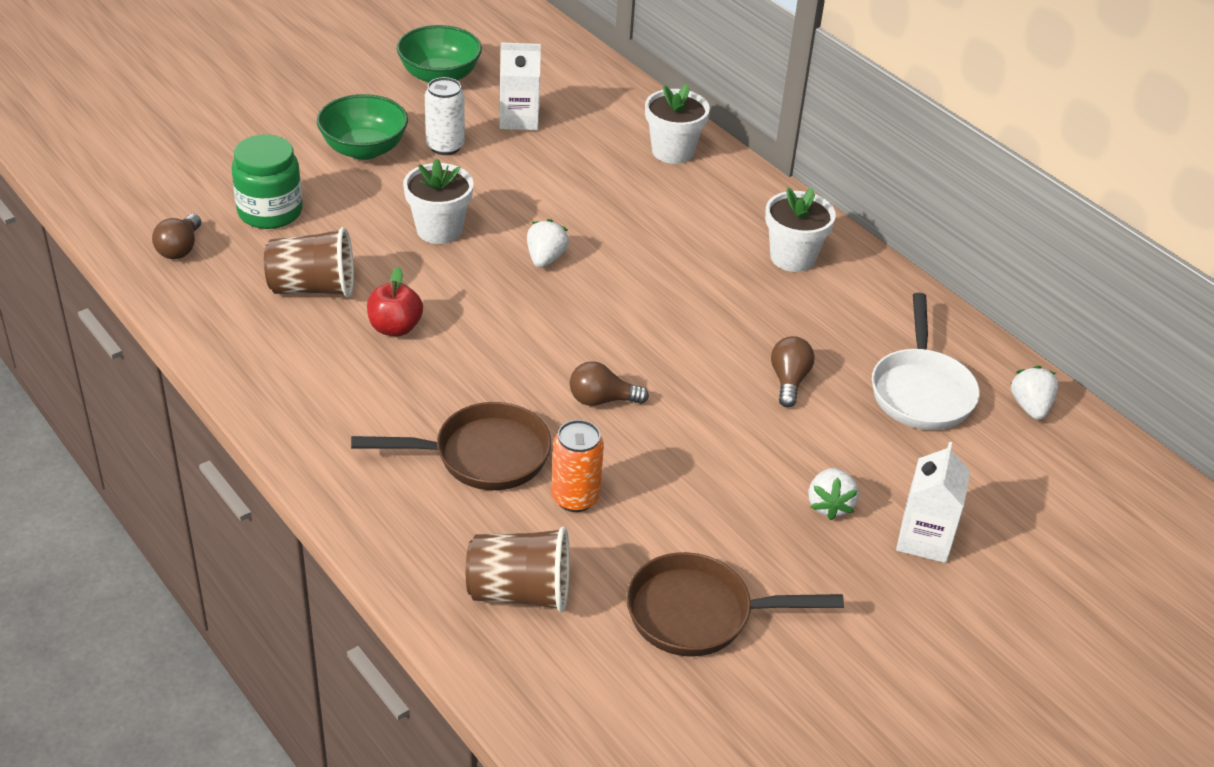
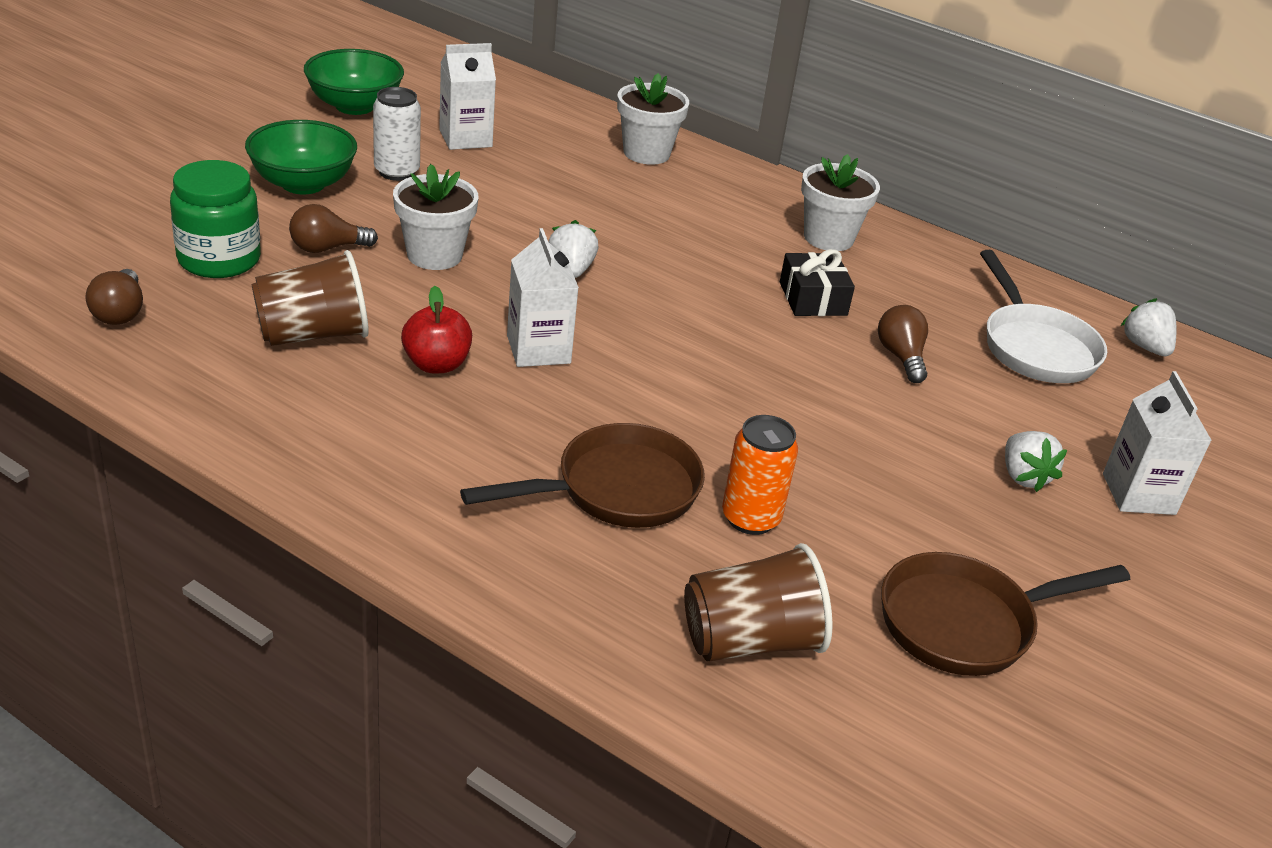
camera: 20 degrees left, 5 degrees down
(481, 327) = (538, 349): none -> white carton
(601, 400) = (717, 406): brown light bulb -> brown light bulb (327, 248)
(742, 315) = (813, 299): none -> black gift

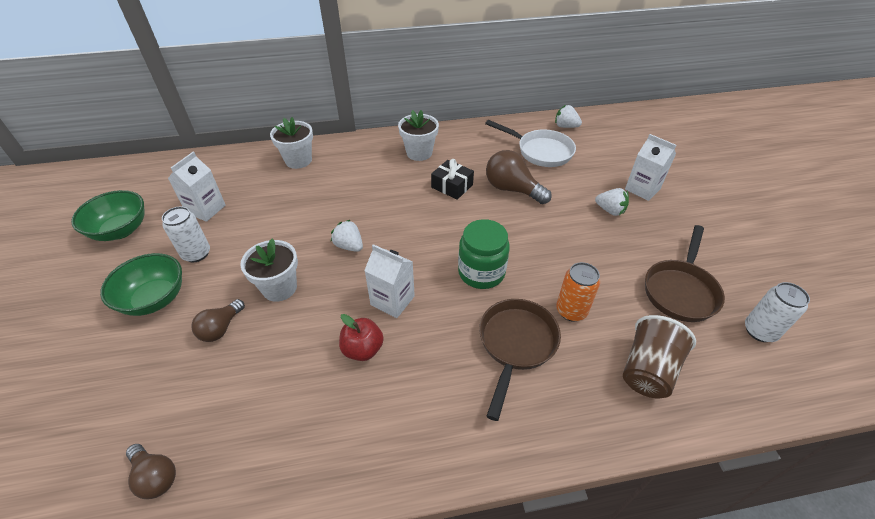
camera: 40 degrees left, 10 degrees up
(219, 259) = (169, 386): green jar -> green jar (481, 272)
(313, 334) = (283, 387): brown cup -> none
(901, 357) = (512, 189): brown light bulb -> brown light bulb, size x1.61
(1014, 751) = (759, 331): none -> white can

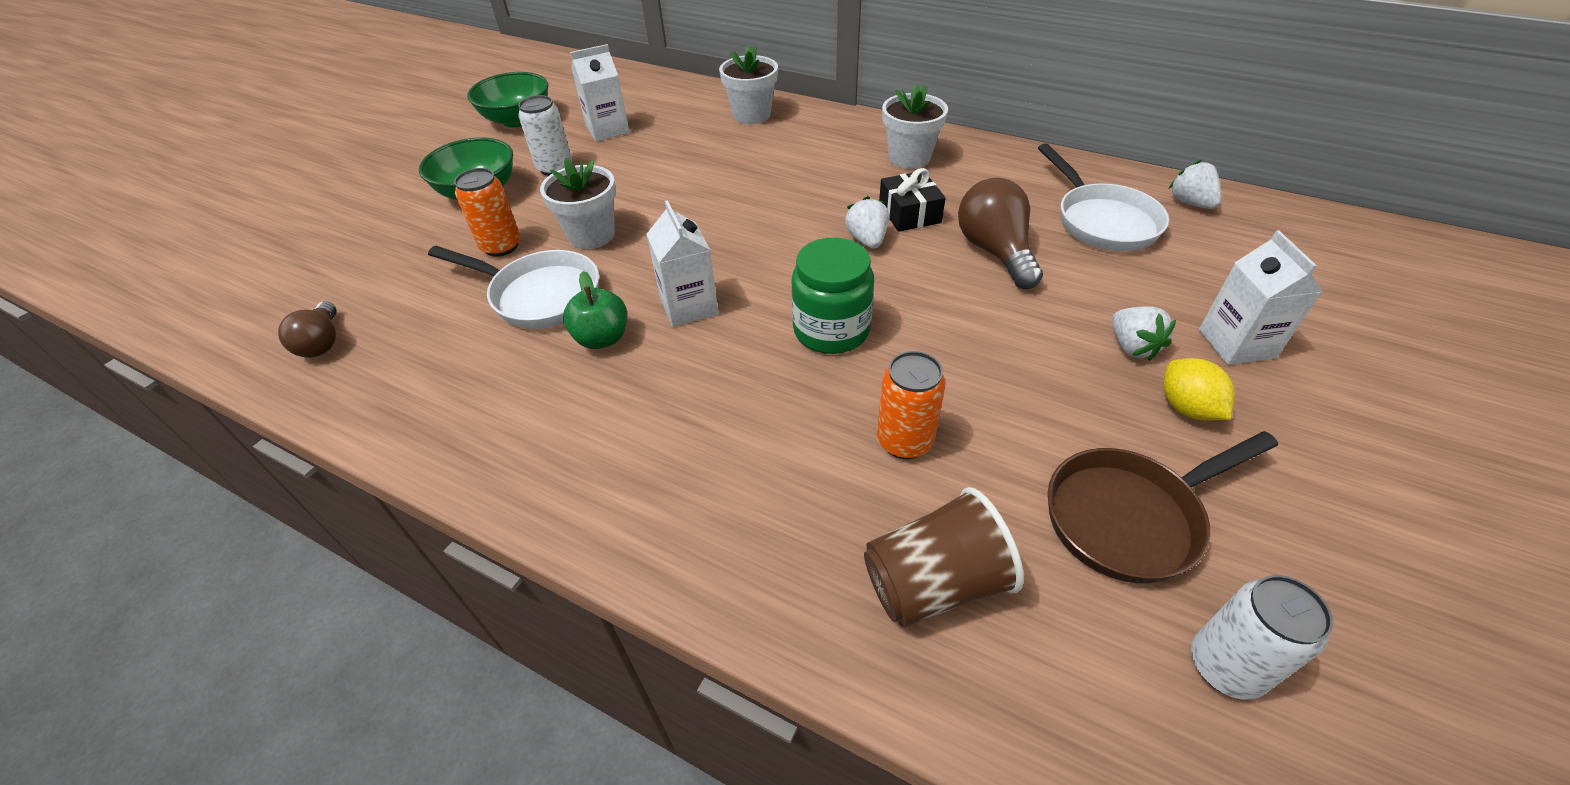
camera: 40 degrees right, 0 degrees up
(221, 328) = (501, 246): brown light bulb -> orange can
(290, 346) = (539, 295): none -> white pan
(349, 246) = (706, 226): white strawberry -> white strawberry (867, 240)
(363, 349) = (602, 338): red apple -> green apple
(516, 345) = (778, 435): brown pan -> none
(653, 228) = (1186, 408): none -> yellow lemon

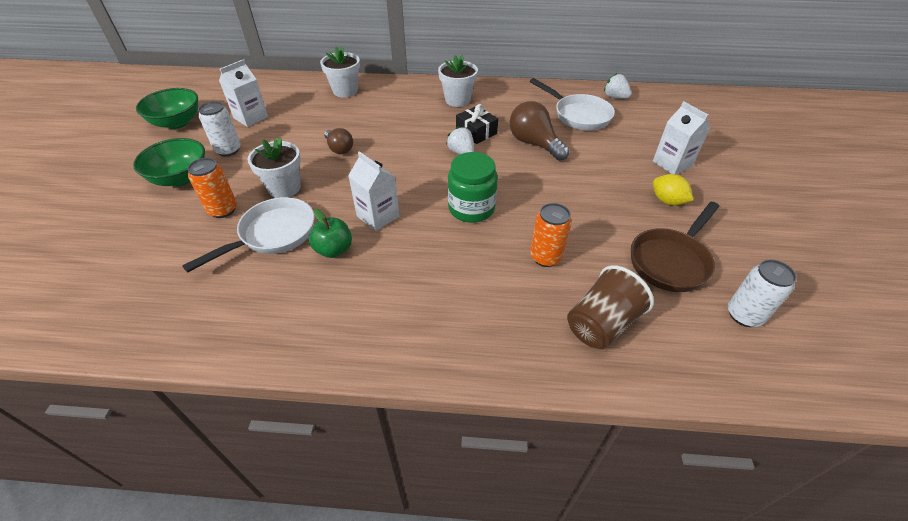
camera: 25 degrees left, 0 degrees up
(322, 342) = (124, 308): brown light bulb -> brown light bulb (339, 149)
(539, 295) = (273, 234): white pan -> white pan turned 45 degrees counterclockwise
(1132, 347) = (627, 177): white strawberry -> none

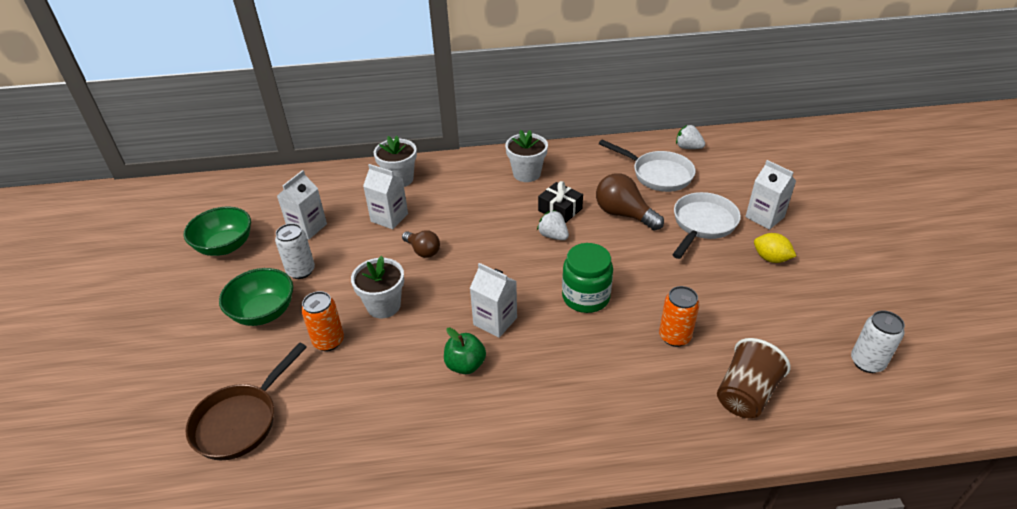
camera: 10 degrees left, 5 degrees down
(273, 234) = (395, 359): white pan -> white pan (702, 224)
(323, 119) = (389, 217): none -> white carton
(671, 261) = (790, 321): brown pan -> brown pan (241, 421)

